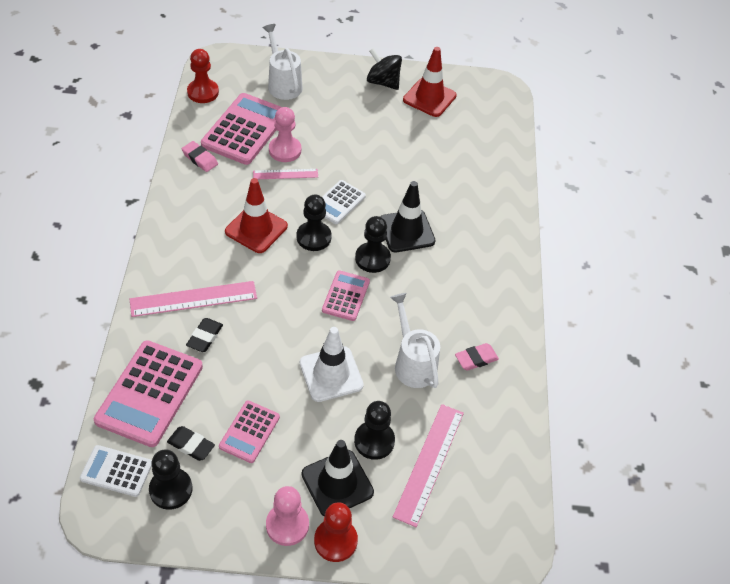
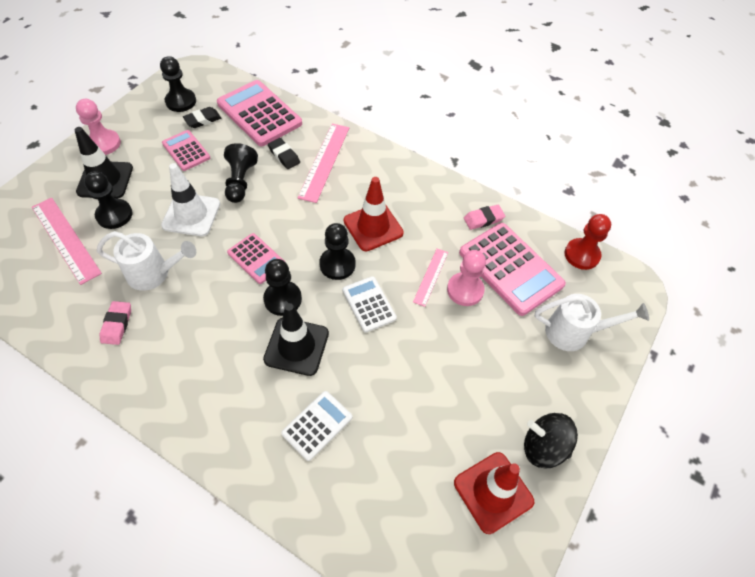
camera: 120 degrees right, 5 degrees up
(116, 471) = (215, 83): white calculator -> white calculator (317, 425)
(263, 356) = (240, 181): none -> black pawn
(335, 541) = (69, 162): red pawn -> none
(383, 82) = (543, 447): black spinning top -> black spinning top turned 135 degrees counterclockwise

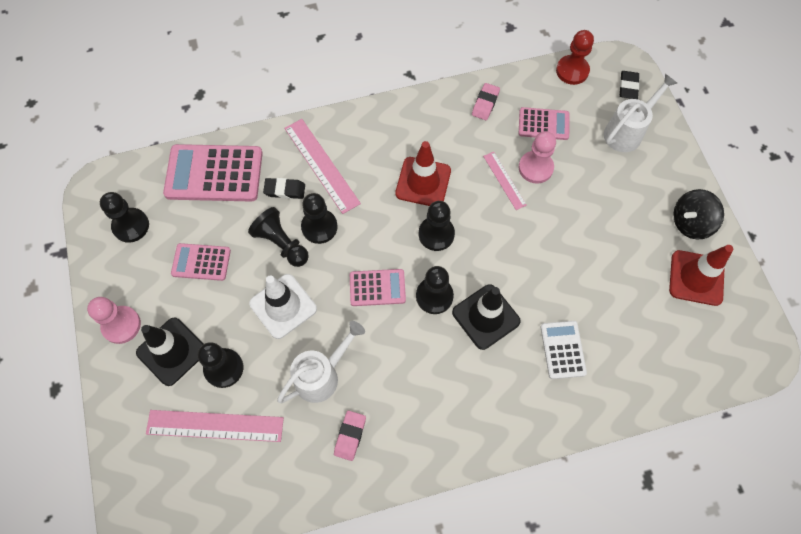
camera: 45 degrees left, 10 degrees up
(117, 324) = (350, 436): pink eraser -> pink eraser turned 60 degrees clockwise
(203, 120) = (175, 223): black eraser -> black eraser (628, 87)
(274, 193) = (319, 227): none -> black pawn
(369, 304) = (492, 240): white calculator -> none
(510, 268) = (543, 124): pink calculator -> pink calculator, size x0.56

